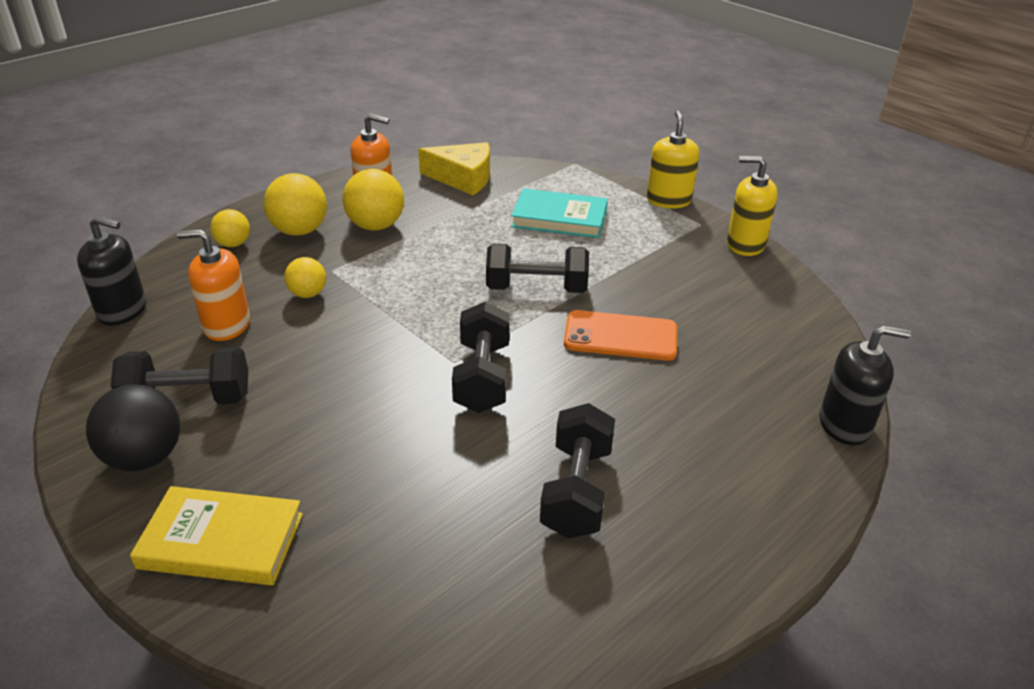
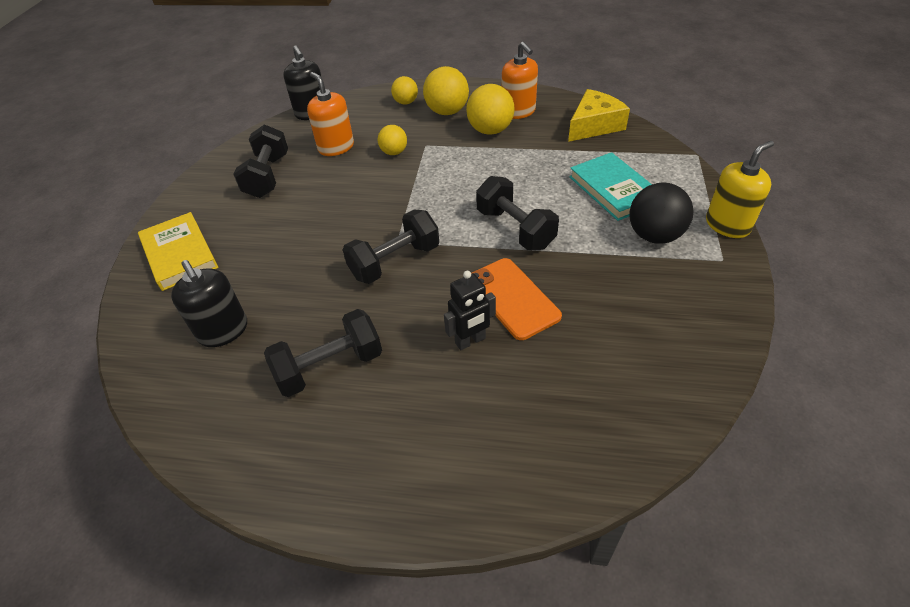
camera: 55 degrees right, 10 degrees up
(144, 457) = (215, 193): black ball -> black ball (654, 235)
(188, 399) = (267, 176): black dumbbell -> black dumbbell turned 45 degrees clockwise
(463, 178) = (594, 125): yellow cheese -> yellow cheese turned 105 degrees counterclockwise
(644, 386) = (470, 341): none -> black robot
(745, 244) = (734, 300): yellow soap dispenser -> none
(844, 425) = (557, 492): black soap dispenser -> black soap dispenser (223, 331)

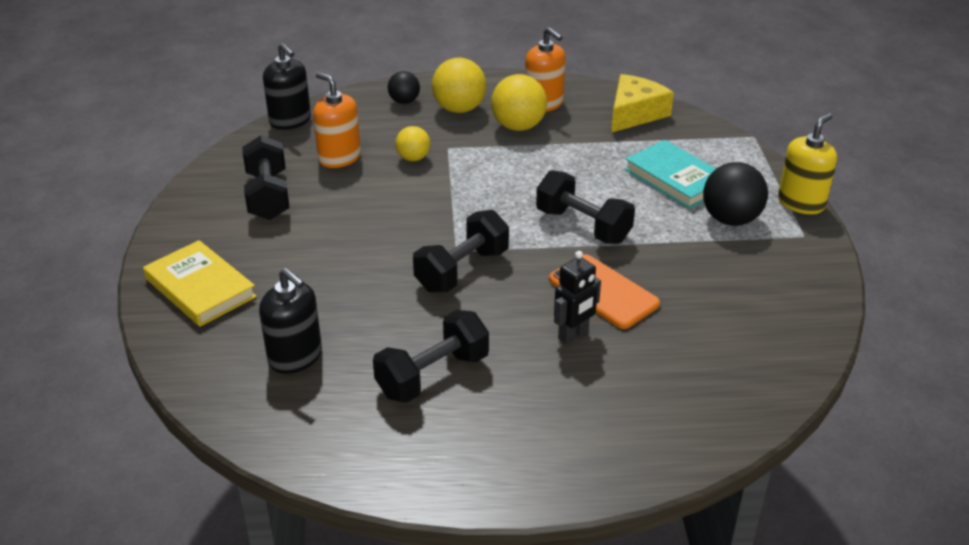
camera: 15 degrees left, 10 degrees down
(406, 102) = (404, 101): yellow ball -> black ball

